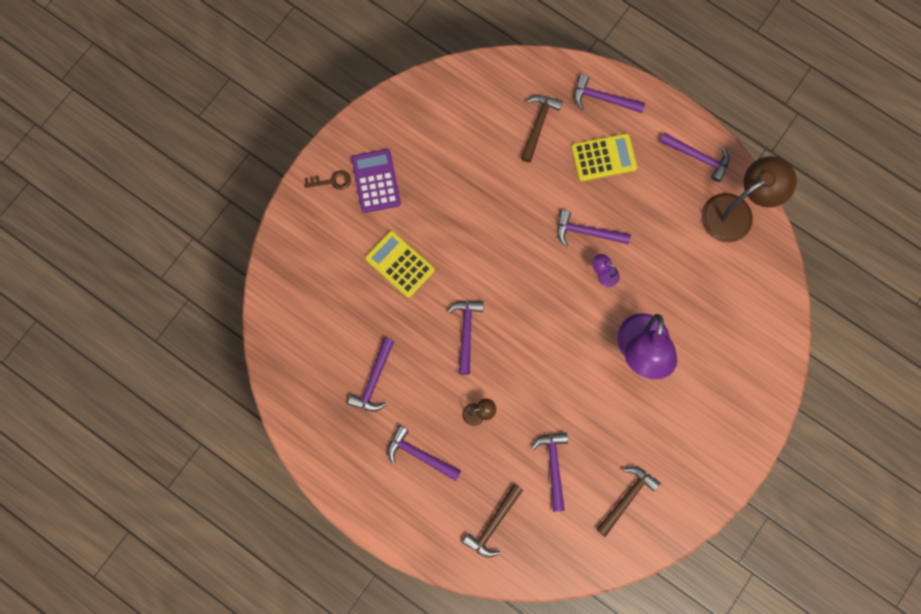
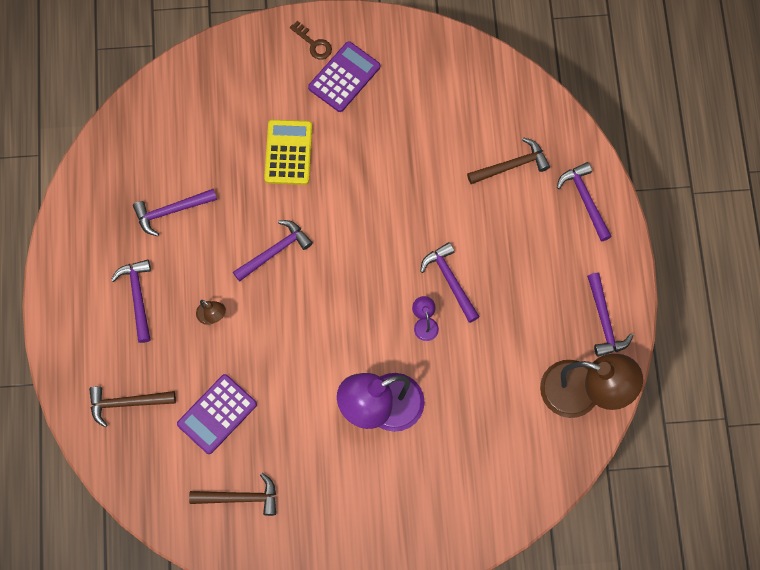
camera: 50 degrees right, 5 degrees down
(553, 466) = (217, 414): purple hammer -> purple calculator
(603, 158) = (531, 242): yellow calculator -> none

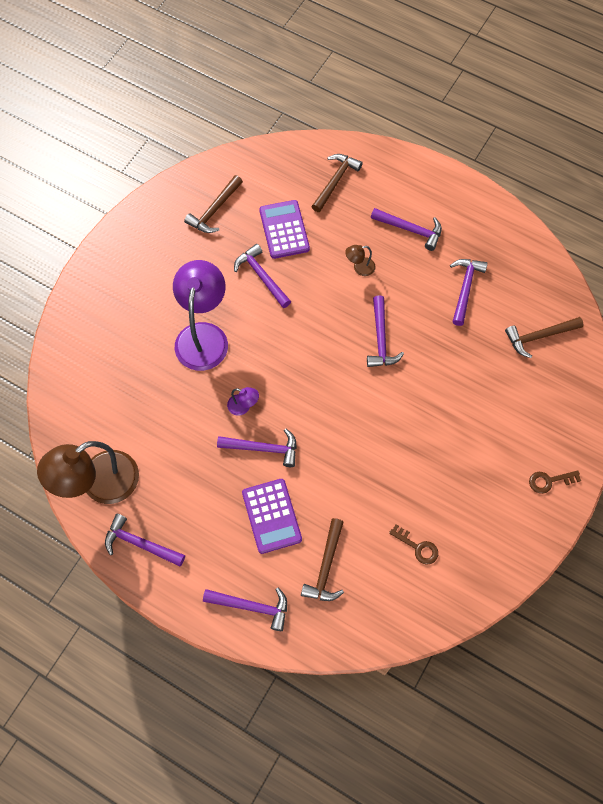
camera: 125 degrees right, 5 degrees down
(179, 122) = (539, 336): none -> brown hammer
(283, 399) = (262, 277): none -> purple hammer
(288, 152) = (459, 399): yellow calculator -> none
(344, 77) = (501, 485): purple calculator -> purple calculator (271, 516)
(443, 108) = (417, 547): none -> brown key

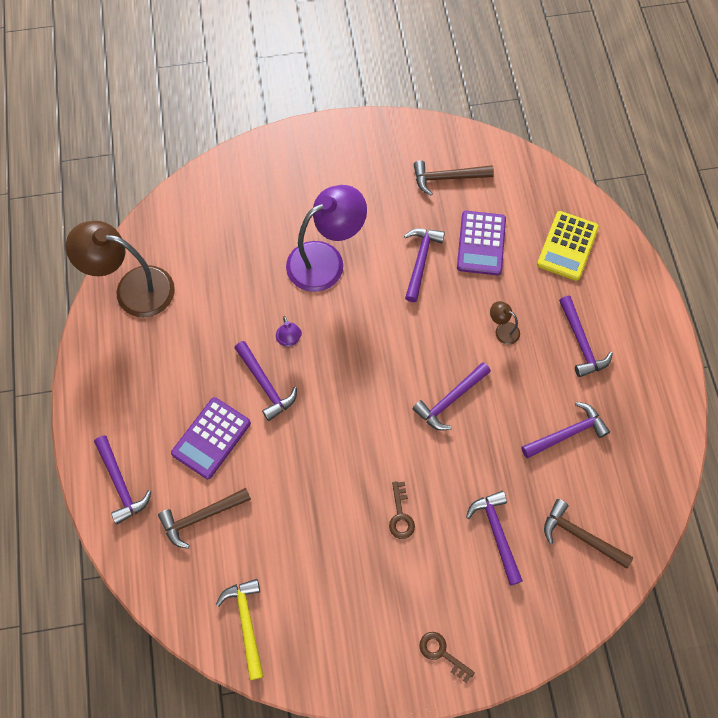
camera: 50 degrees right, 0 degrees up
(140, 544) = (108, 358): purple hammer -> purple hammer (496, 534)
(284, 230) = (481, 243): purple calculator -> purple calculator turned 150 degrees clockwise
(335, 181) = (567, 246): brown hammer -> yellow calculator
(417, 547) = (280, 581): brown key -> brown key (400, 515)
(430, 593) = (246, 624): none -> yellow hammer

